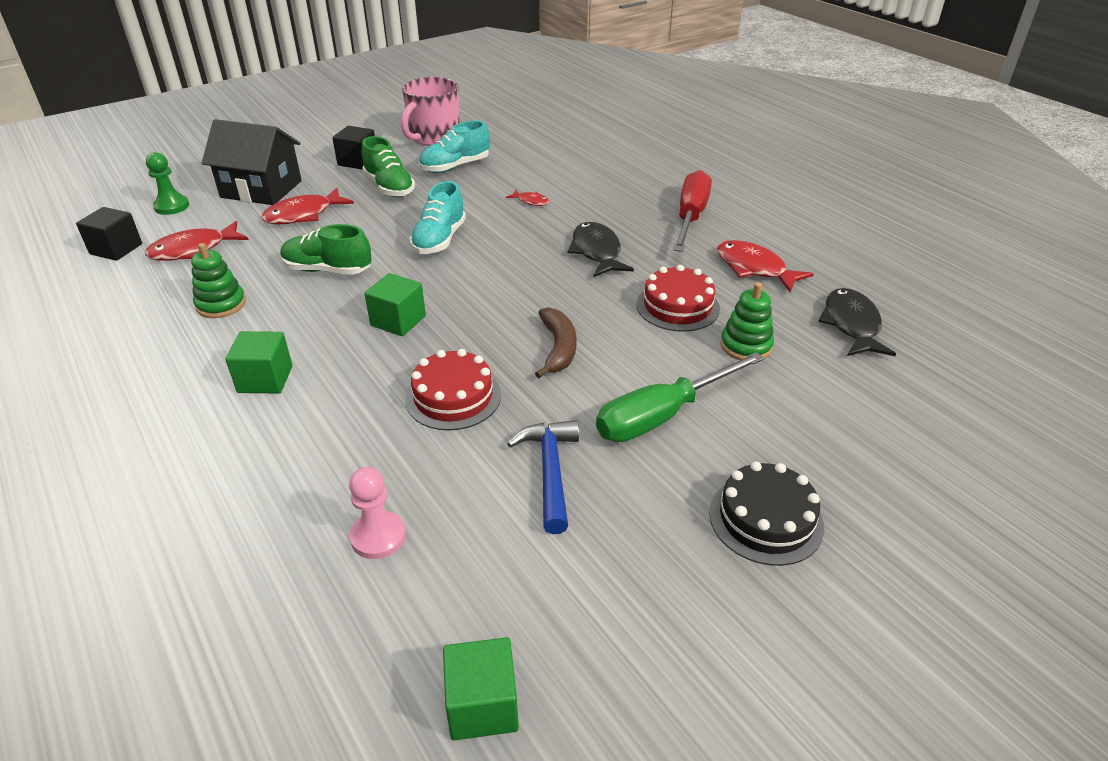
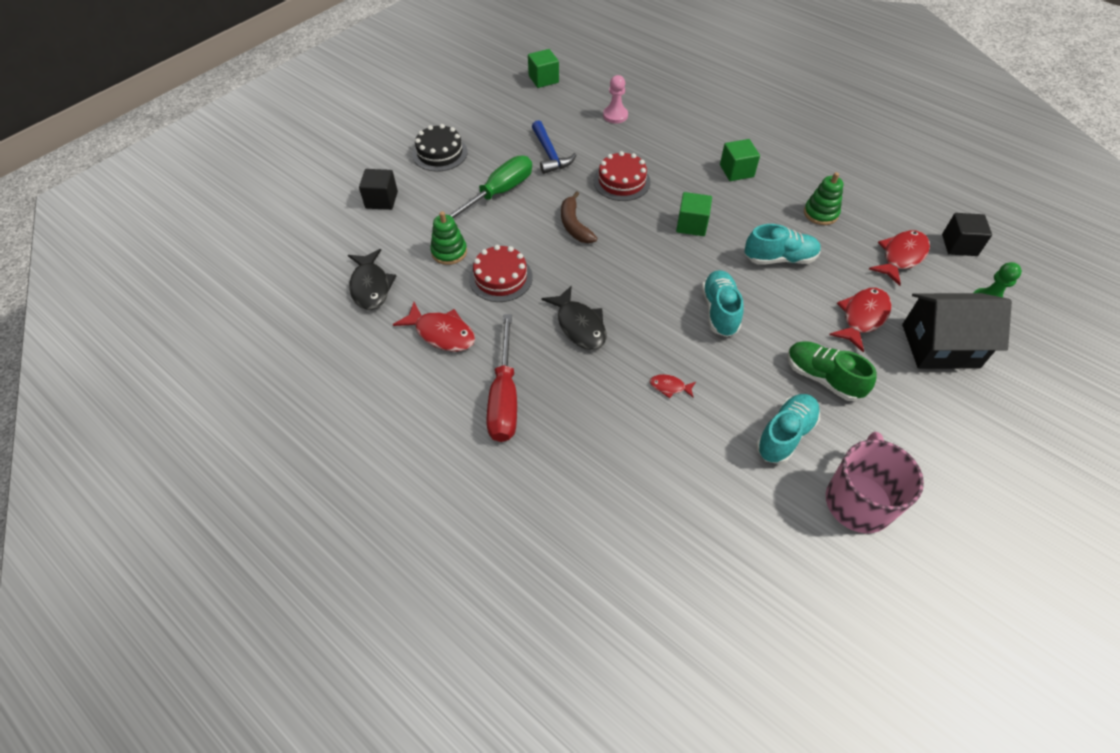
camera: 165 degrees right, 15 degrees up
(327, 270) = (779, 258): green shoe -> turquoise shoe
(358, 161) = (897, 419): black cube -> black cube (381, 200)

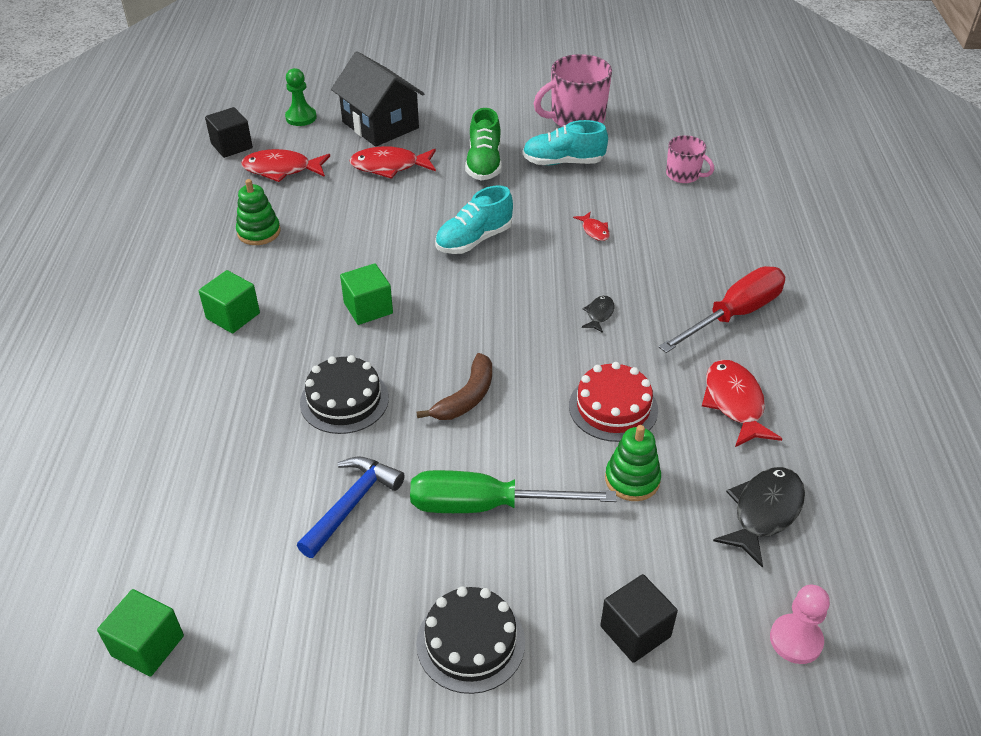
camera: 130 degrees left, 10 degrees down
(579, 325) = (599, 314): black fish -> black fish, size x0.51
(615, 115) = (194, 486): pink pawn -> pink pawn (796, 640)
(621, 181) = (344, 400): red cake -> black cake
(693, 513) = (683, 175): none -> pink mug
(779, 258) = (359, 233): turquoise shoe -> none

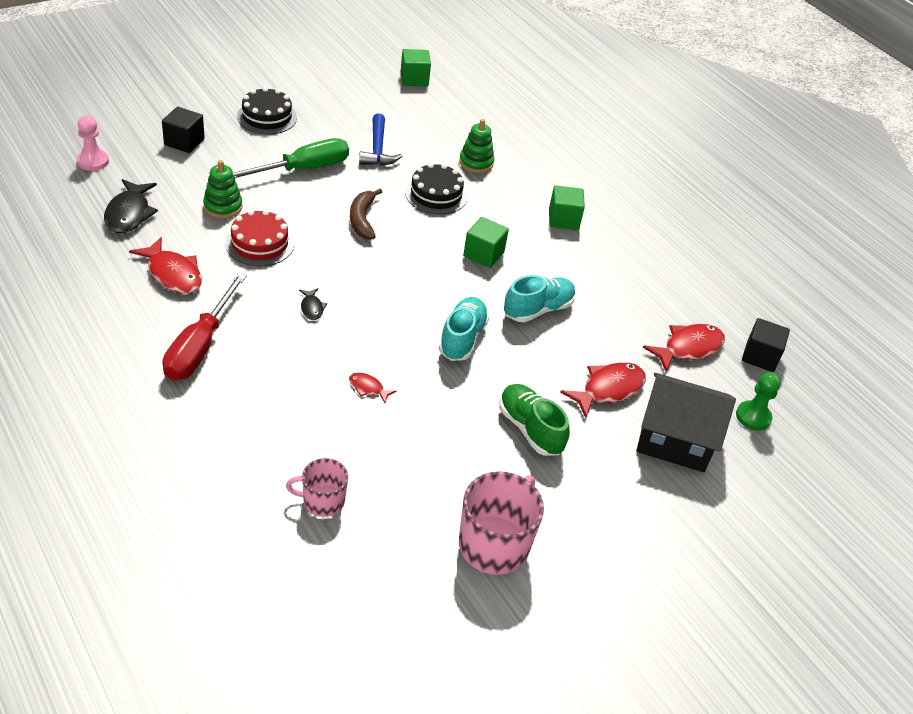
camera: 140 degrees right, 0 degrees up
(259, 232) = (628, 284): green stacking toy -> green stacking toy (476, 163)
(563, 162) = (458, 465): turquoise shoe -> turquoise shoe (538, 309)

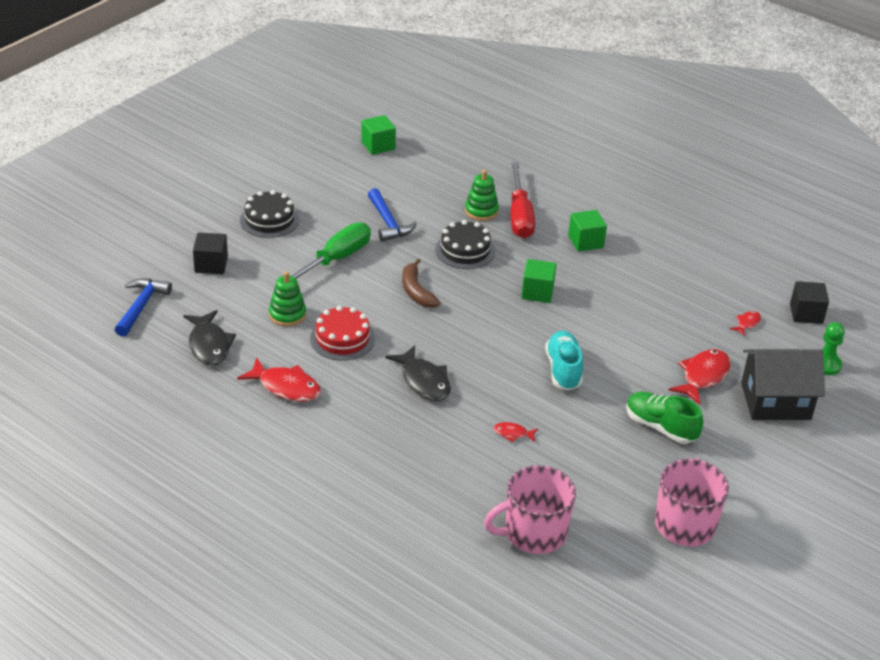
camera: 15 degrees left, 5 degrees down
(93, 161) = (141, 306): pink pawn -> blue hammer
(200, 346) = (352, 441): red screwdriver -> red screwdriver (519, 216)
(312, 308) = (424, 381): black fish -> black fish, size x1.96
(322, 501) = (533, 533): pink mug -> pink mug, size x1.71
(538, 309) = (610, 327): turquoise shoe -> none
(688, 348) = (747, 323): red fish -> red fish, size x0.51

